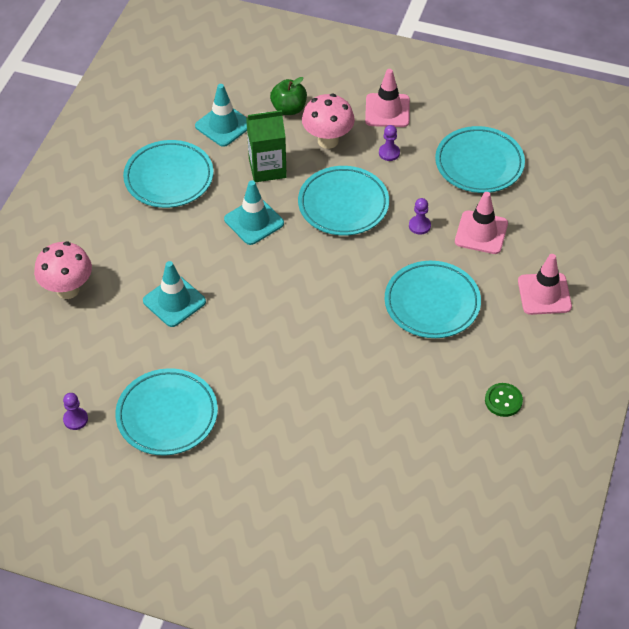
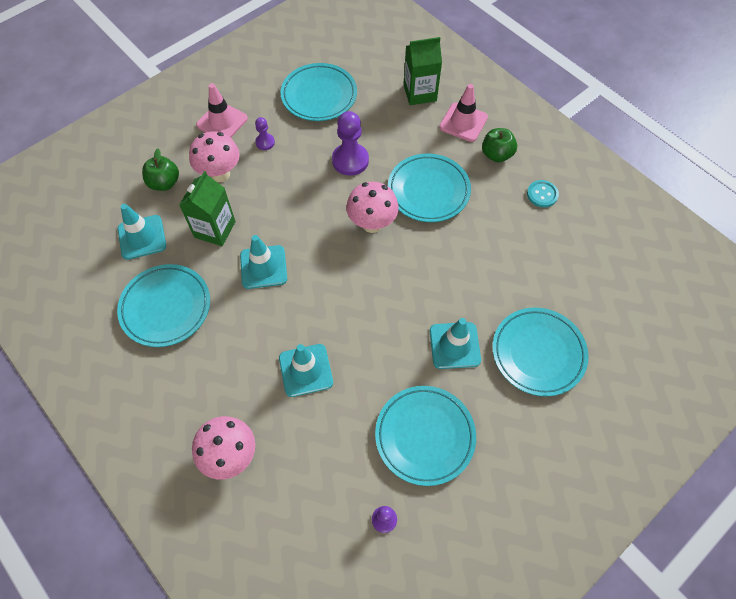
camera: 60 degrees left, 10 degrees up
(272, 399) = (454, 345): none -> turquoise traffic cone
(343, 205) = (293, 197): turquoise plate -> turquoise plate (538, 353)
(358, 277) = (372, 224): none -> pink mushroom
(419, 226) = (350, 160): purple pawn -> purple pawn, size x1.90
(481, 232) = (383, 128): pink traffic cone -> none
(503, 401) = (542, 194): green button -> turquoise button
(524, 340) = (496, 155): none -> green apple
(552, 241) = (419, 93): none -> green carton

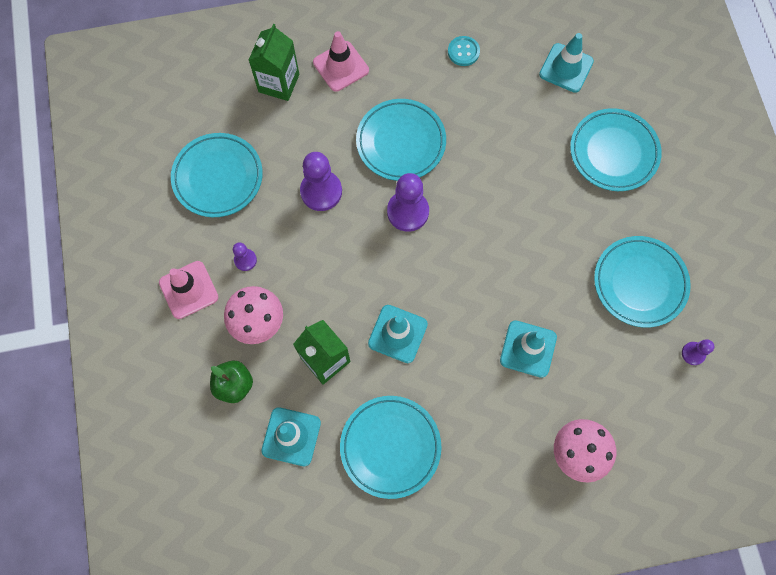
camera: 60 degrees left, 10 degrees up
(372, 224) = (408, 211): pink mushroom -> purple pawn
(454, 345) = (571, 212): turquoise traffic cone -> turquoise traffic cone (566, 68)
(496, 155) = (397, 61): green apple -> none

